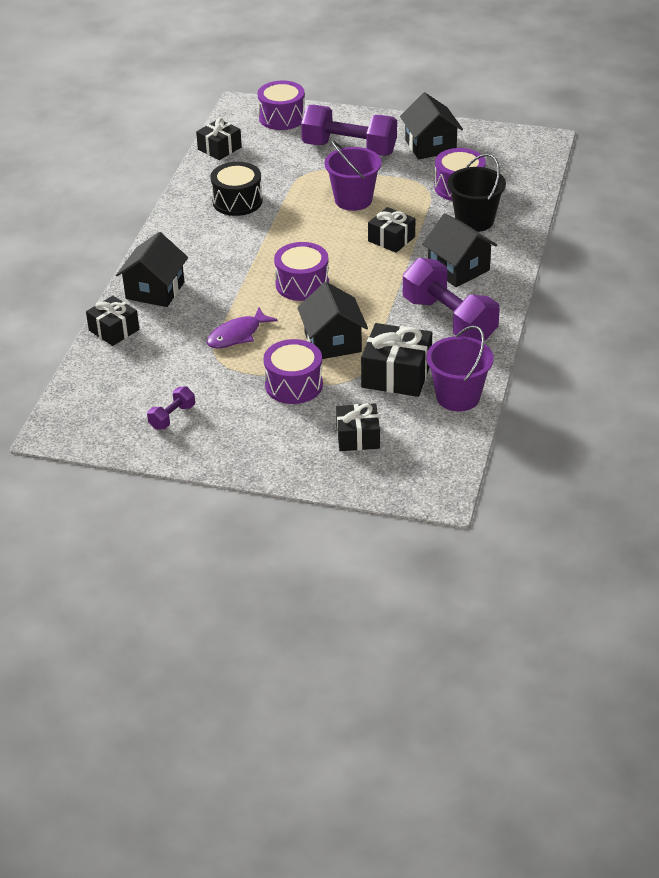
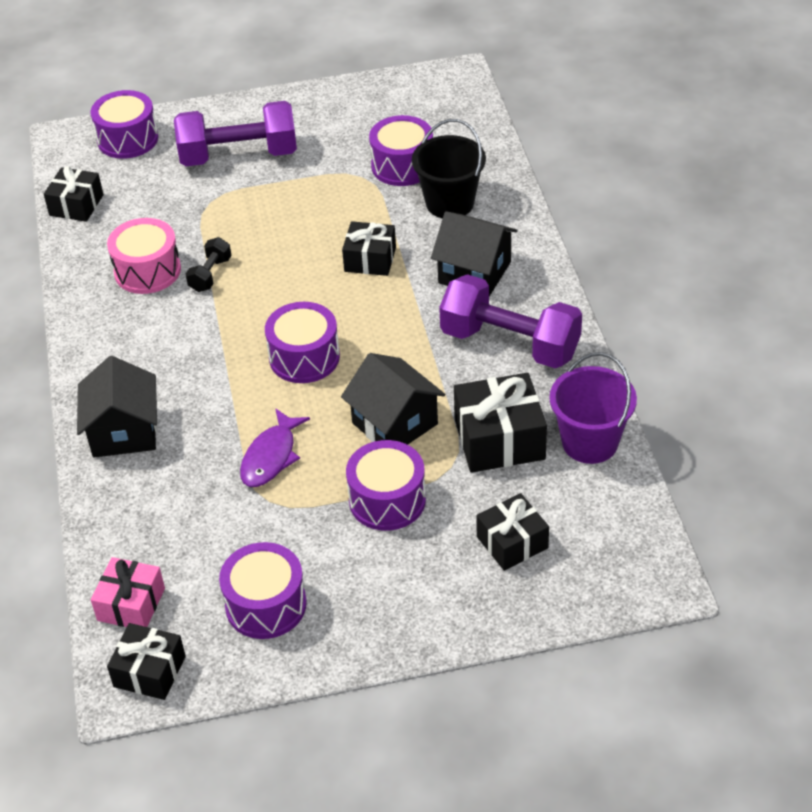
camera: 25 degrees left, 5 degrees up
(90, 388) = (131, 604): none -> pink gift
(114, 330) = (107, 508): black gift -> black gift (149, 671)
(172, 417) = (266, 605): purple dumbbell -> purple drum
(237, 201) = (147, 271): black drum -> pink drum
(276, 216) = (210, 274): none -> black dumbbell
(353, 200) = (289, 222): purple bucket -> none
(430, 146) = (333, 122): black house -> none

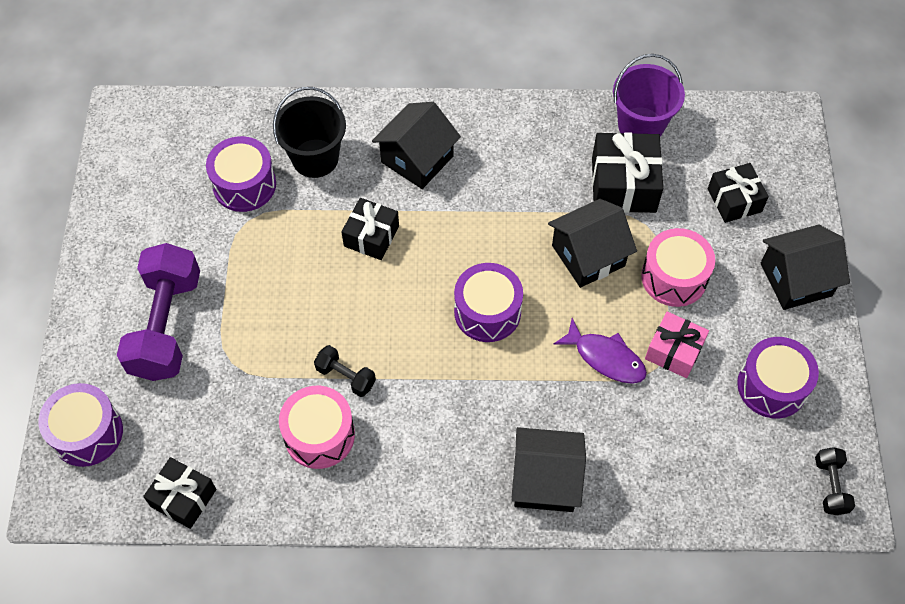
camera: 80 degrees left, 15 degrees up
(131, 604) = (756, 494): pink gift -> pink gift (674, 351)
(149, 671) = (830, 486): black gift -> black dumbbell
(387, 500) = (674, 277): purple drum -> pink drum
(416, 614) = (795, 279): none -> black house
(510, 343) = (514, 153): purple dumbbell -> none

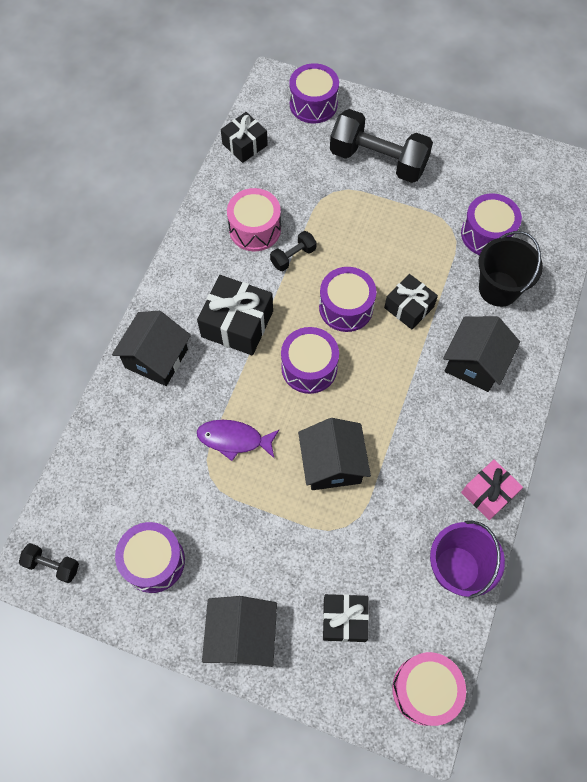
camera: 110 degrees right, 5 degrees up
(166, 325) = (378, 161): purple dumbbell -> black dumbbell
(395, 298) = (346, 307): none -> purple drum
(417, 159) = (475, 363): black house -> black house turned 60 degrees clockwise
(605, 358) = (234, 439): purple fish -> purple fish turned 45 degrees clockwise
(623, 185) = (394, 524): black gift -> black gift (237, 324)
(674, 277) = (285, 526): pink drum -> pink drum (425, 690)
(674, 351) = (217, 495): pink gift -> pink gift (488, 493)

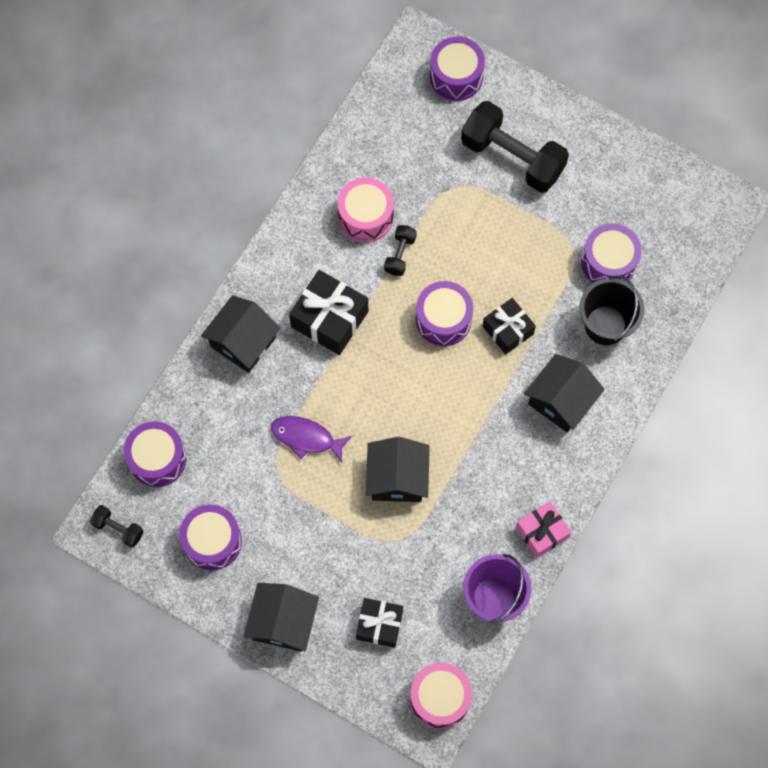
camera: 10 degrees right, 5 degrees up
(245, 144) = (372, 115): black gift -> none
(293, 257) = (400, 254): black dumbbell -> black dumbbell turned 45 degrees counterclockwise
(309, 367) = (393, 377): purple drum -> purple drum (157, 459)

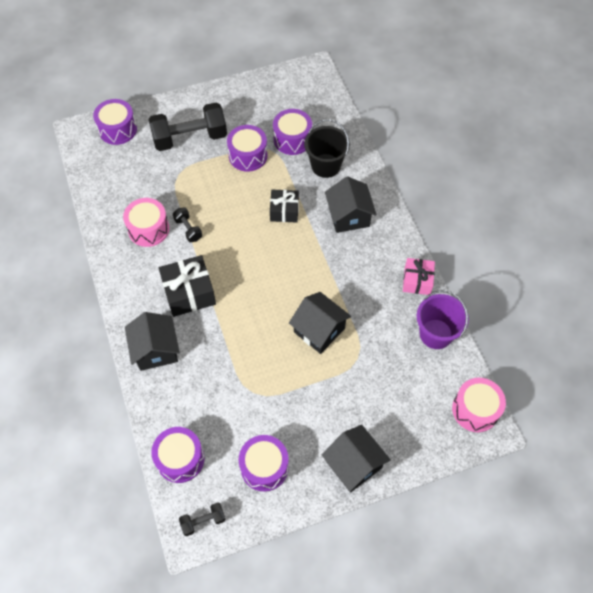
camera: 50 degrees left, 10 degrees down
(306, 438) = (249, 360): purple fish -> none
(379, 625) = (401, 409): black gift -> none
(443, 319) = (247, 236): purple drum -> purple drum (248, 155)

